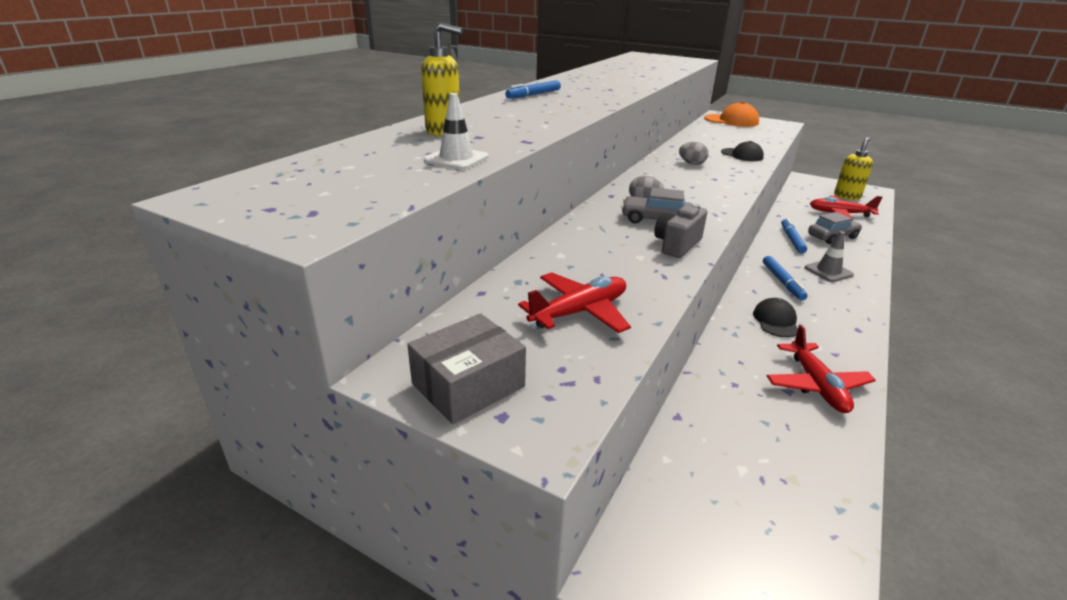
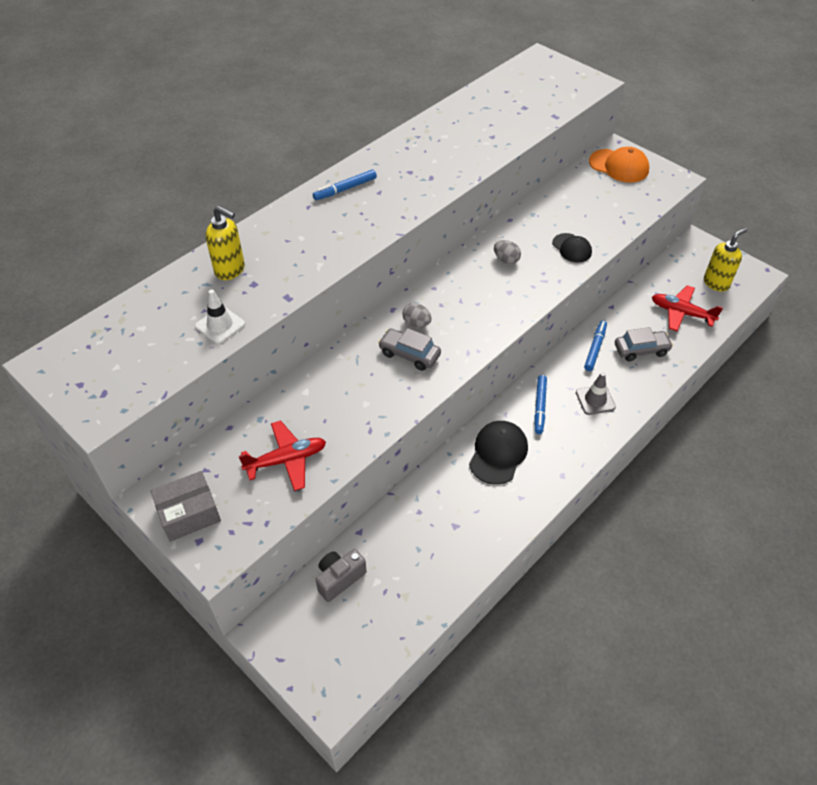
camera: 15 degrees right, 20 degrees up
(677, 245) = (404, 393): grey camera -> grey camera (339, 579)
(776, 321) = (498, 453): black cap -> black cap, size x1.53
(816, 385) = (480, 525): red plane -> none

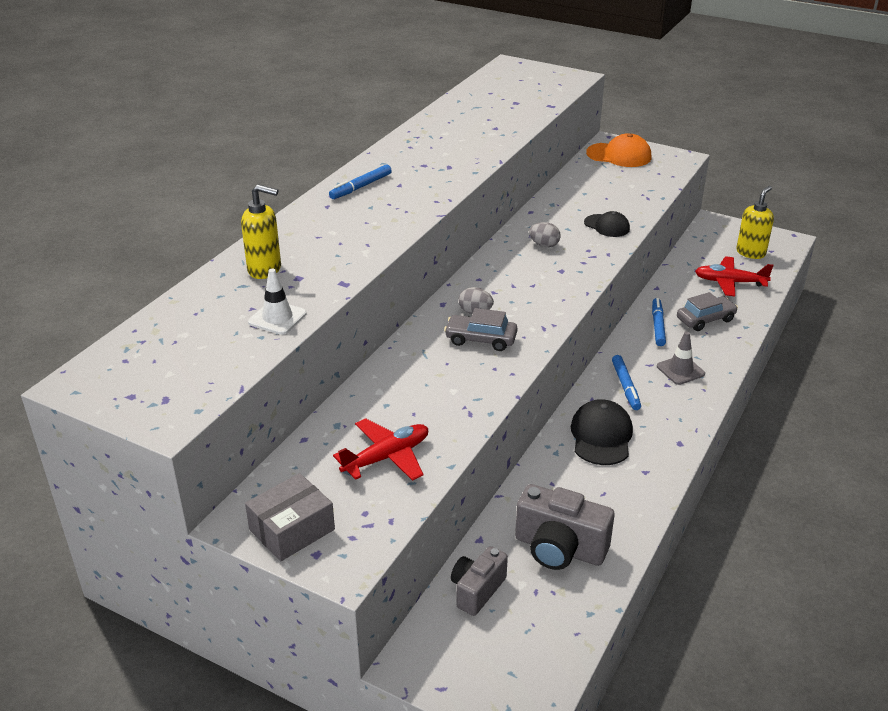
camera: 15 degrees left, 15 degrees down
(419, 556) = (559, 548): none -> grey camera

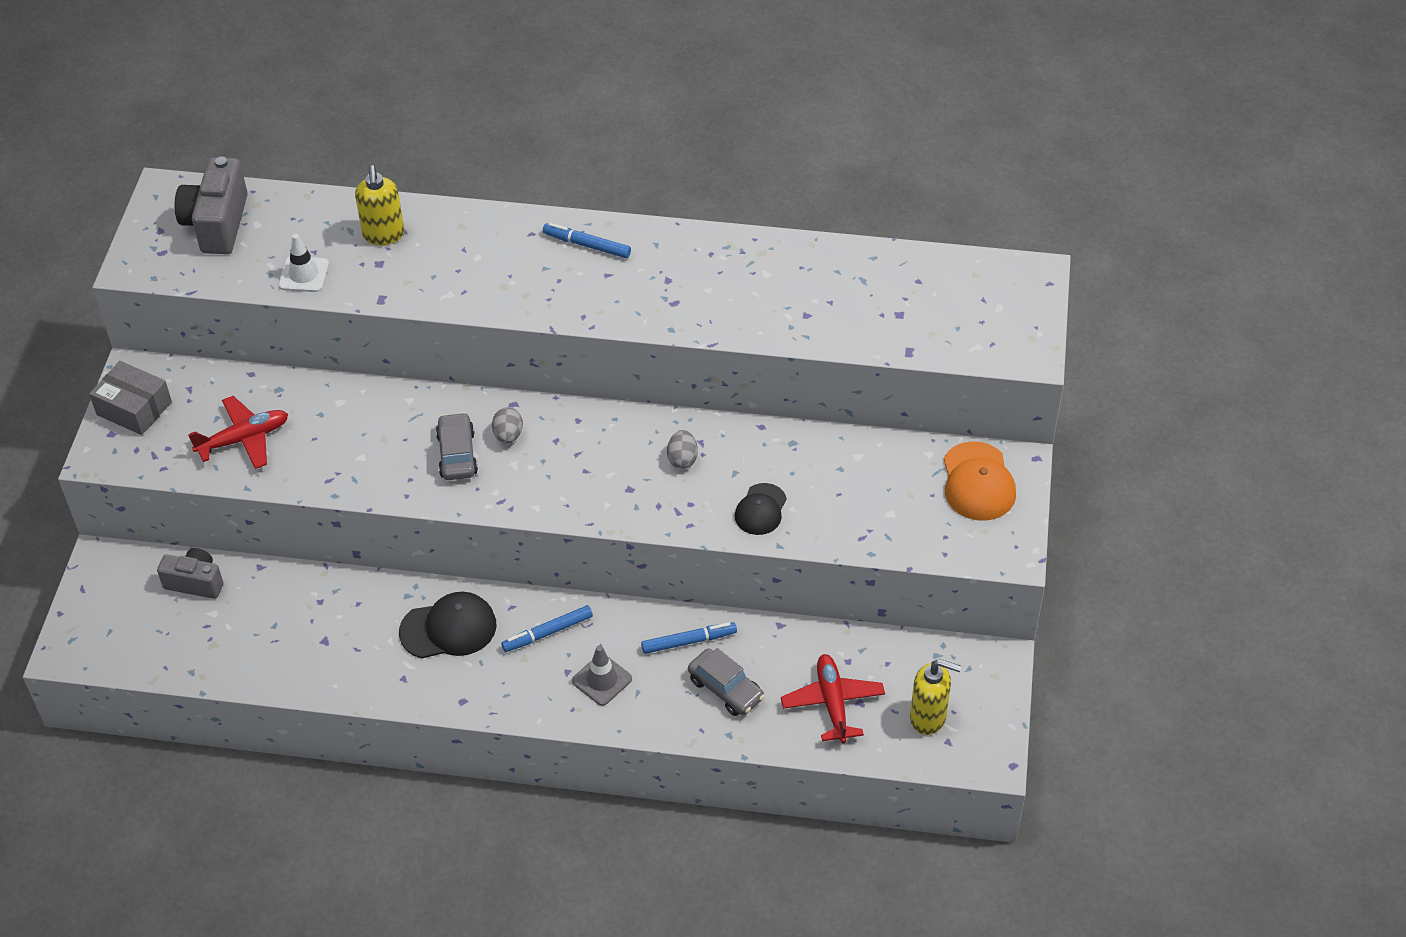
camera: 70 degrees right, 15 degrees up
(386, 457) = (244, 439): red plane -> red plane turned 60 degrees counterclockwise
(559, 548) = (266, 630): grey camera -> grey camera (217, 224)

